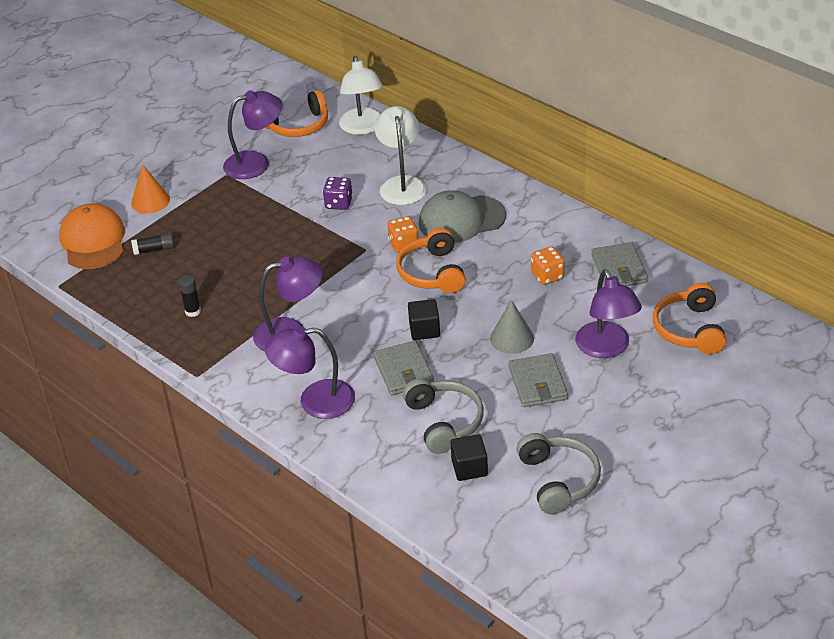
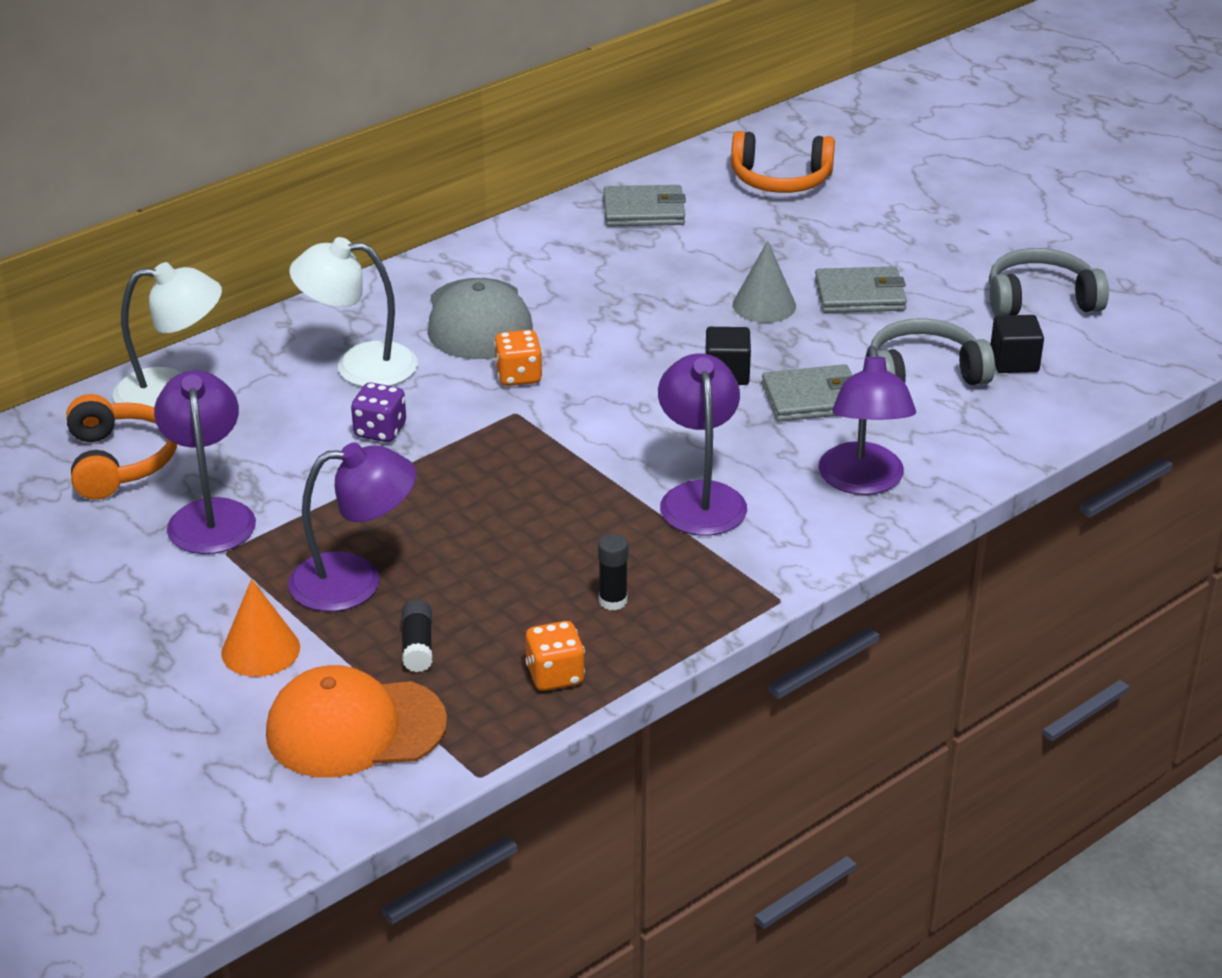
camera: 85 degrees left, 5 degrees down
(432, 272) = (597, 356): orange headphones -> none
(547, 276) = (639, 264): orange dice -> orange dice (555, 675)
(606, 348) = (802, 239): purple lamp -> purple lamp (355, 581)

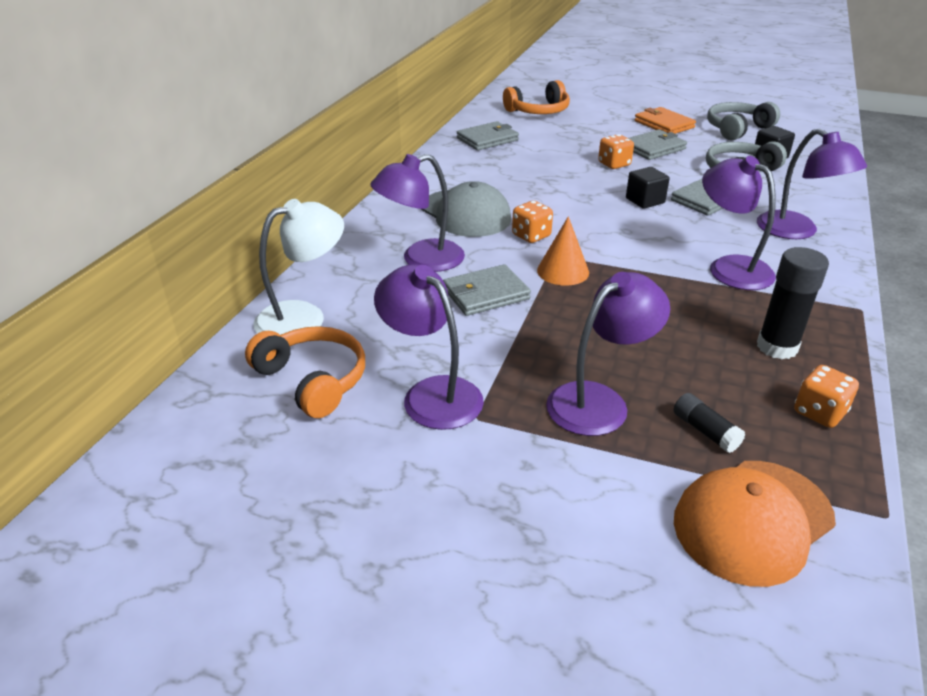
camera: 30 degrees left, 0 degrees up
(260, 650) = (599, 487): orange cone -> orange cone (563, 271)
(359, 365) = (421, 260): white lamp -> purple lamp
(380, 431) = (486, 294): purple dice -> grey wallet
(613, 601) = (777, 347): black glue stick -> black glue stick, size x1.75
(764, 305) = (614, 164): grey cone -> orange dice
(937, 258) = (664, 124): none -> orange wallet

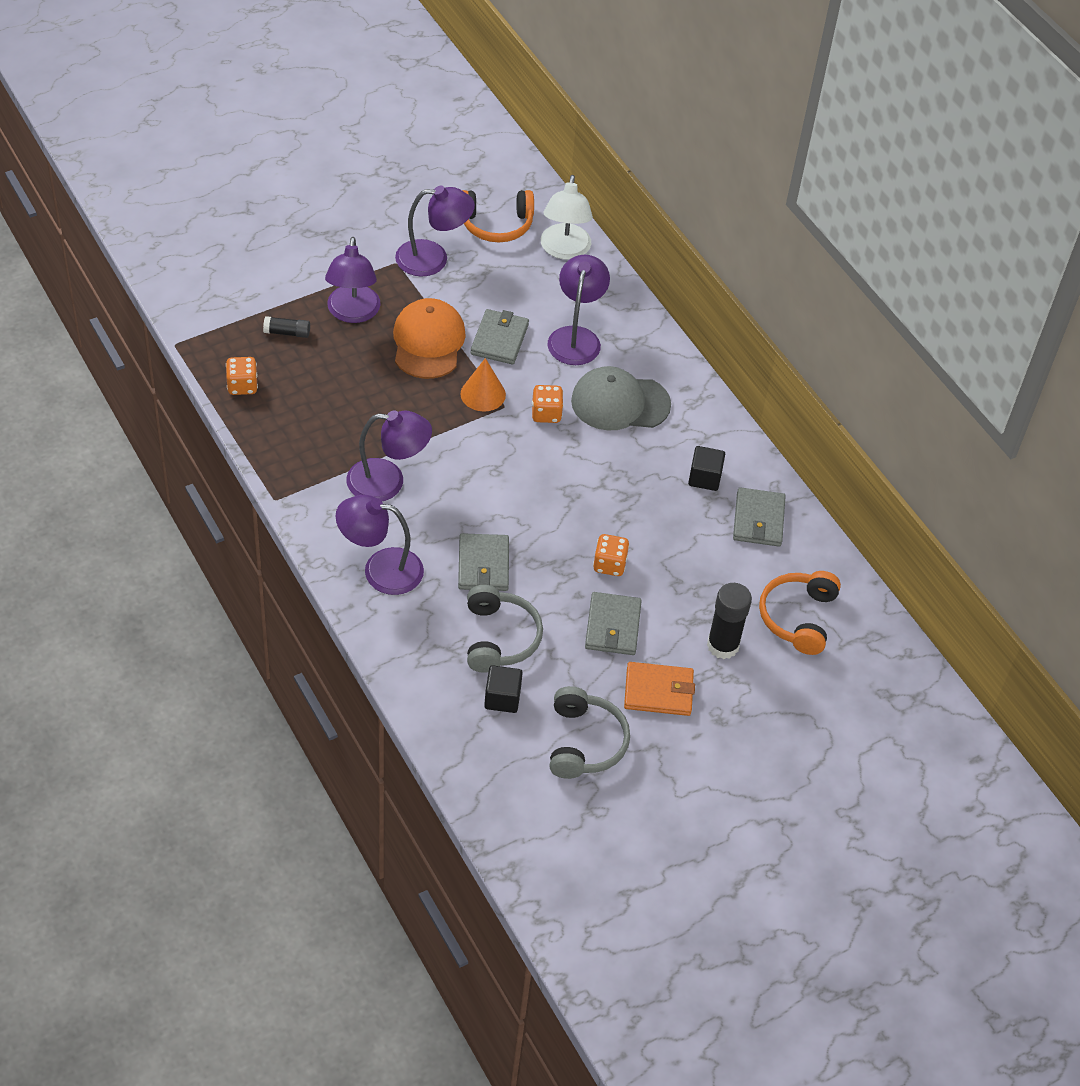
camera: 125 degrees right, 15 degrees up
(645, 201) = (524, 524): black cube -> black cube (704, 478)
(752, 520) = (229, 301): orange cap -> orange cap (428, 342)
(777, 347) = (299, 421): black glue stick -> black glue stick (722, 645)

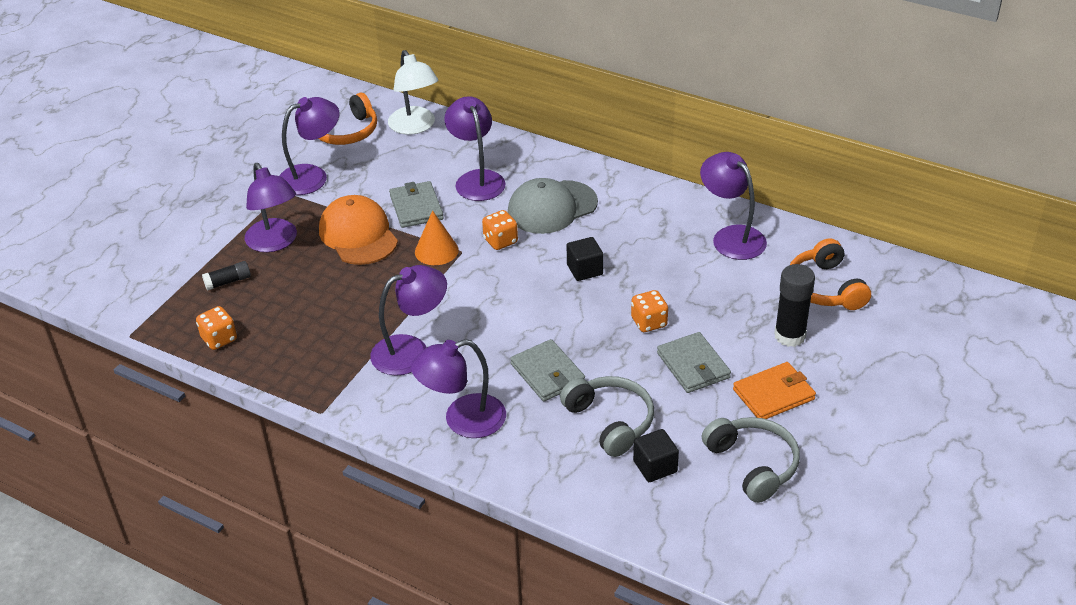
camera: 25 degrees left, 10 degrees down
(704, 478) = (664, 227): black cube -> black cube (585, 270)
(758, 520) = (731, 236): grey wallet -> purple lamp

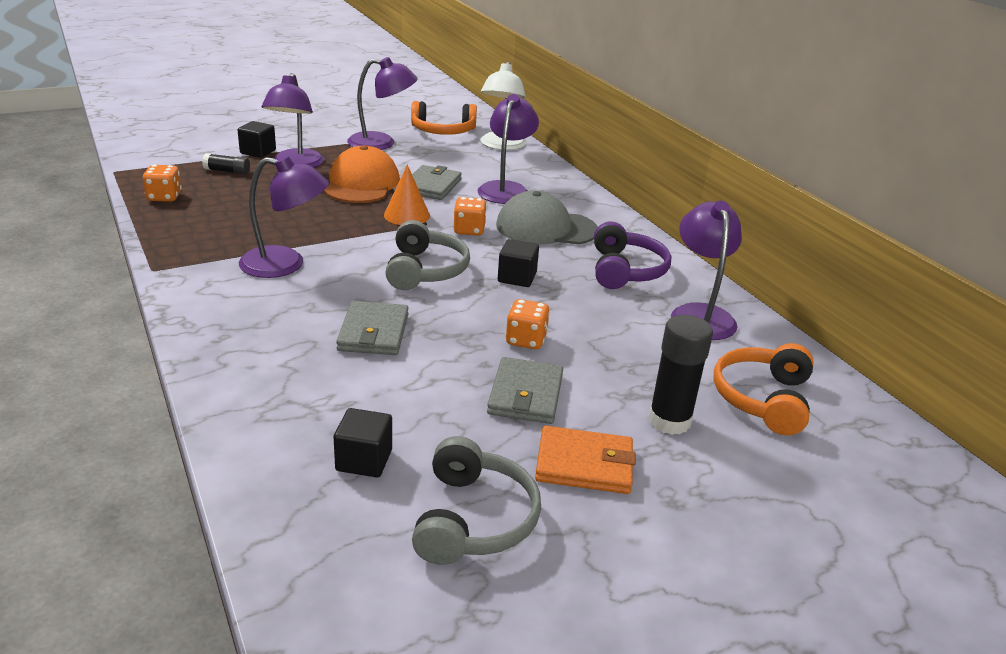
camera: 30 degrees right, 10 degrees down
(220, 244) = (258, 152): none -> black cube
(463, 420) = (247, 329): purple lamp -> none
(610, 421) = (375, 398): grey headphones -> grey headphones (425, 270)
(647, 221) = (625, 270): none -> purple headphones

